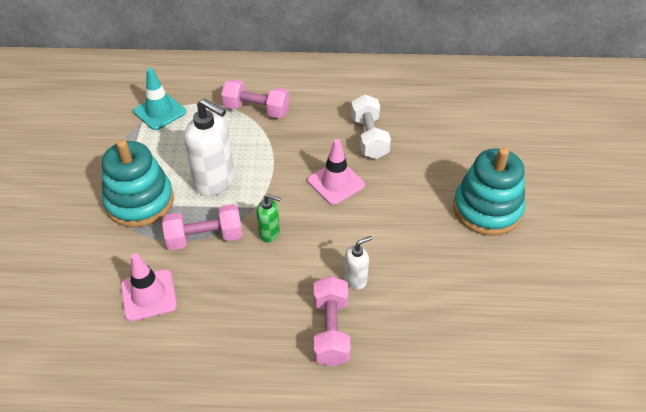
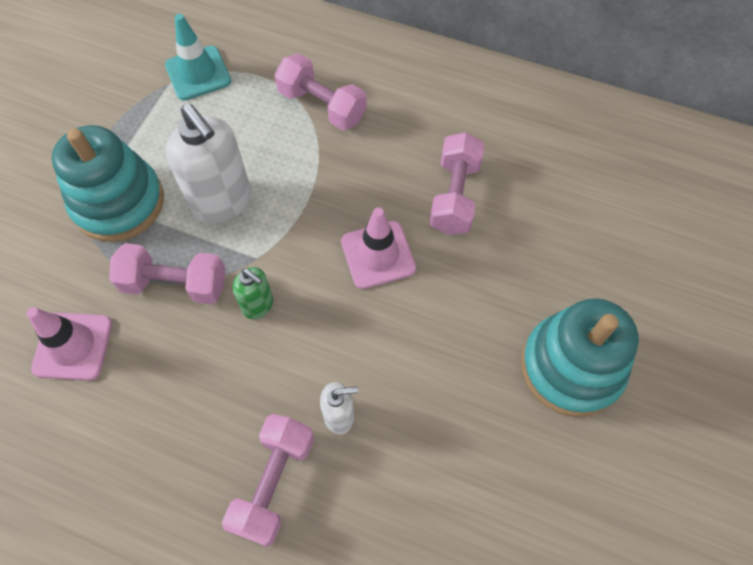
camera: 20 degrees right, 15 degrees up
(369, 137) = (454, 196): white dumbbell -> pink dumbbell

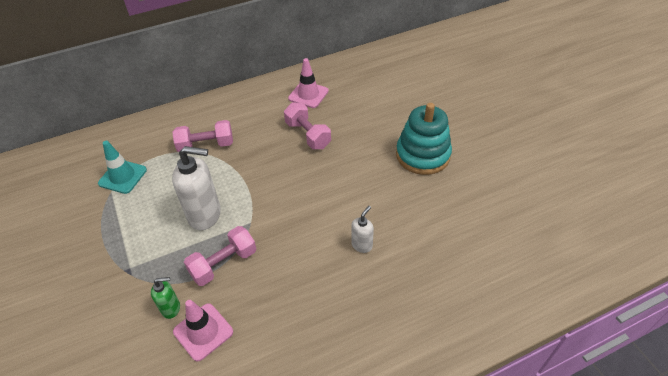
camera: 45 degrees left, 15 degrees down
(118, 203) = (148, 257): turquoise stacking toy -> none
(258, 305) = (275, 238): green soap dispenser -> green soap dispenser (171, 308)
(274, 483) = (367, 292): pink dumbbell -> none
(378, 255) = (303, 178): pink traffic cone -> pink traffic cone (308, 95)

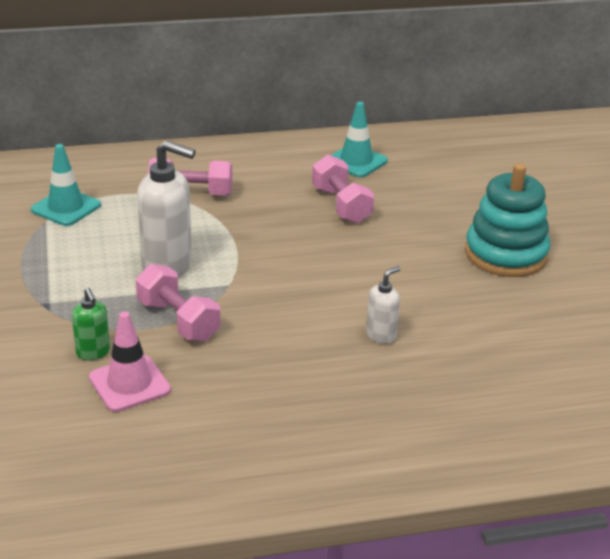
camera: 10 degrees right, 15 degrees down
(171, 308) = (93, 353): green soap dispenser -> green soap dispenser turned 60 degrees clockwise
(223, 263) = (178, 320): pink dumbbell -> pink dumbbell turned 75 degrees clockwise
(308, 95) = (356, 161): pink traffic cone -> turquoise traffic cone

